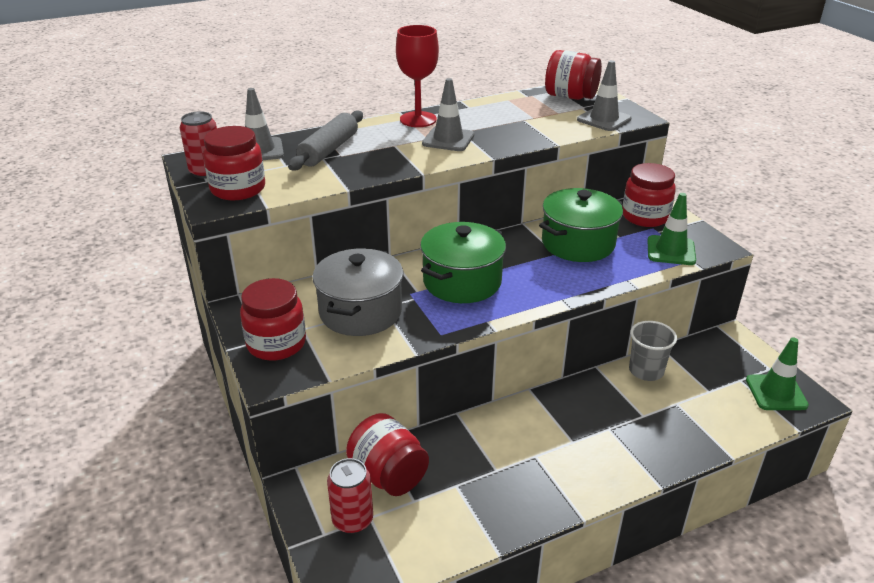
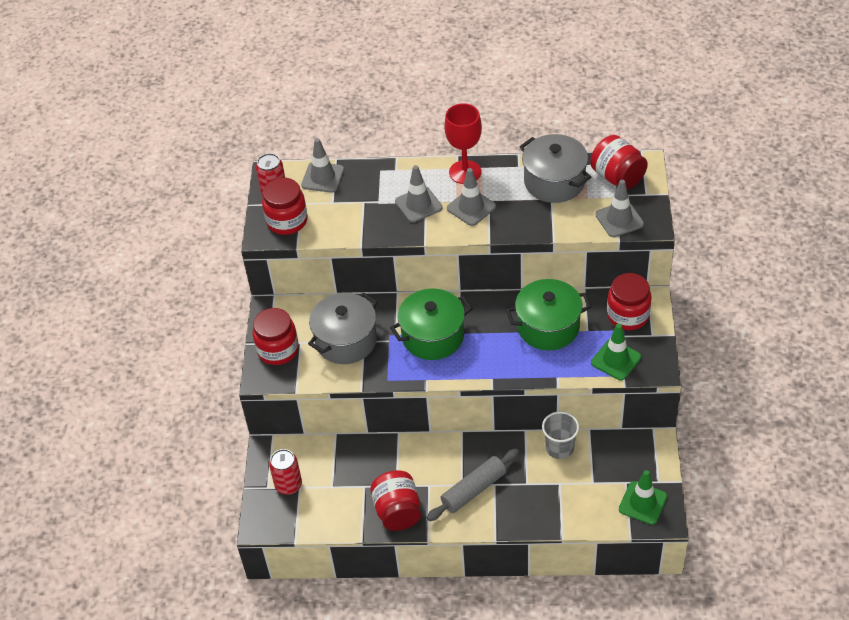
camera: 30 degrees right, 15 degrees up
(329, 150) = (373, 193): grey rolling pin -> grey rolling pin (474, 490)
(388, 148) = (418, 204): none -> grey traffic cone
(388, 475) = (326, 462): red jar -> red jar (397, 511)
(515, 109) = (554, 182): none -> grey pot

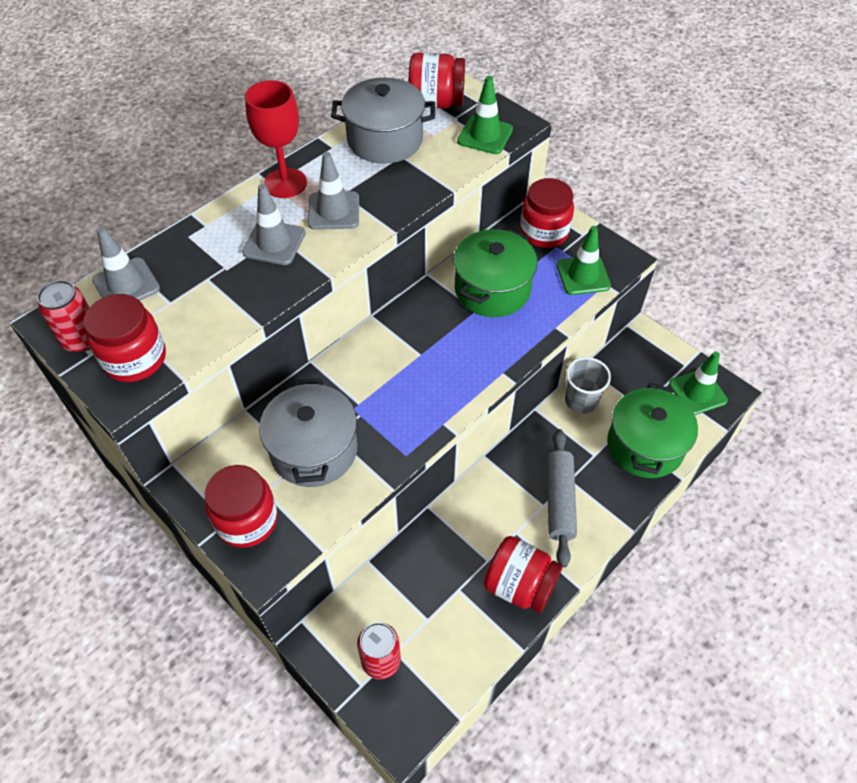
camera: 50 degrees left, 5 degrees up
(433, 336) = (399, 377): green pot -> green pot (645, 446)
(619, 219) = (485, 135): grey traffic cone -> green traffic cone

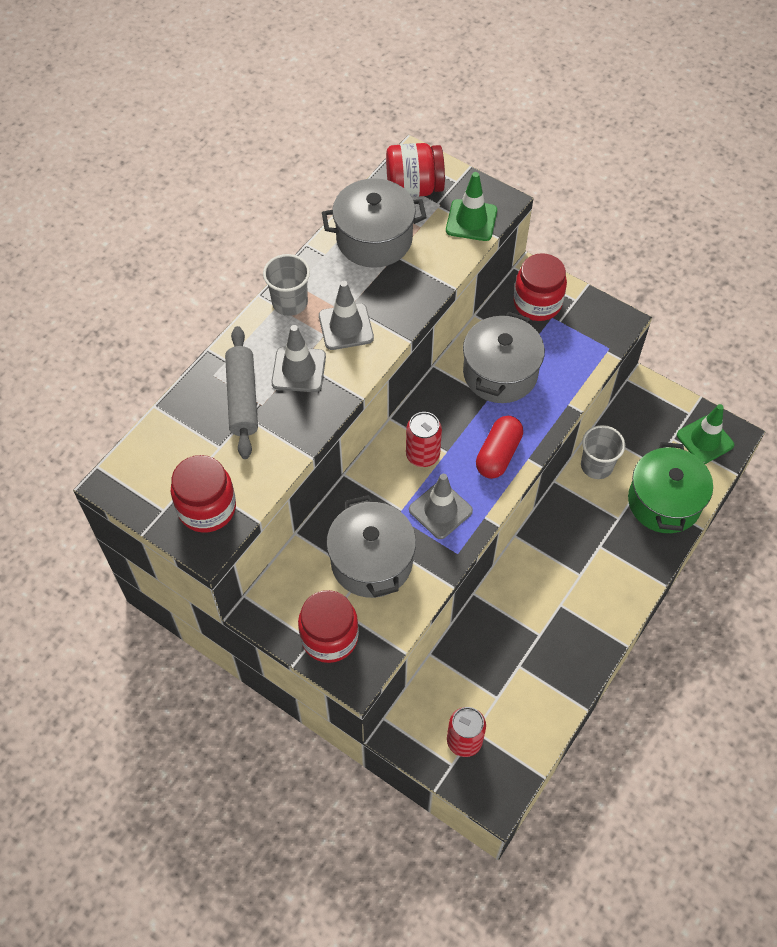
camera: 10 degrees left, 5 degrees up
(82, 339) = (150, 497): red can -> red can (422, 455)
(126, 284) = (171, 435): grey traffic cone -> grey traffic cone (440, 510)
(285, 183) = (290, 303): red goblet -> grey cup
(472, 365) = (498, 454): none -> red capsule
(492, 289) = (500, 373): green pot -> grey pot
(519, 585) = (573, 653): red jar -> none
(559, 501) = (594, 568): grey rolling pin -> grey rolling pin (243, 398)
(583, 275) = (584, 345): green traffic cone -> none

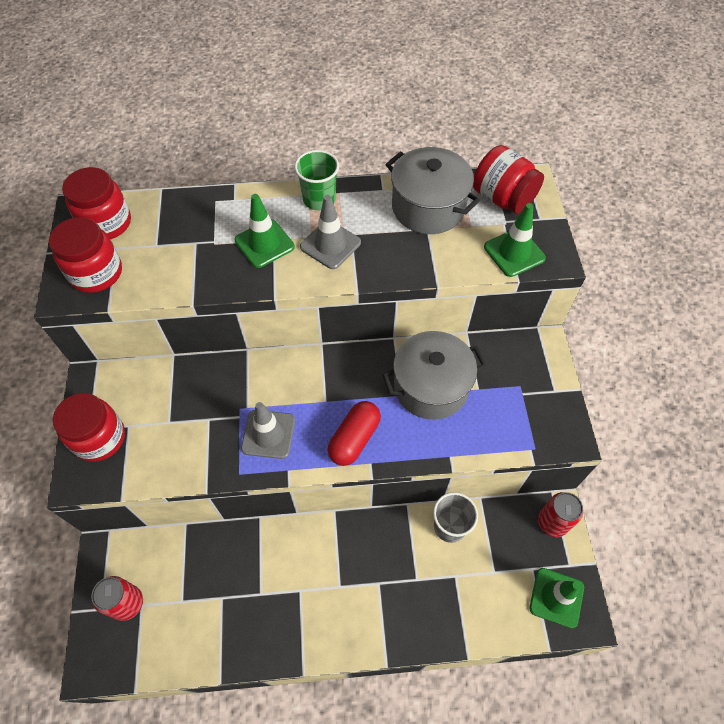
camera: 50 degrees right, 0 degrees up
(243, 398) = (210, 229): grey rolling pin -> none
(290, 303) = (319, 199): grey cup -> green cup
(299, 370) = (264, 244): grey traffic cone -> green traffic cone
(371, 561) = (185, 420): grey pot -> none
(422, 455) = (308, 387): red can -> red can (552, 522)
(498, 454) = (354, 439): red capsule -> red capsule turned 45 degrees counterclockwise
(537, 303) = (522, 366): red jar -> red jar (106, 223)
(664, 502) = (465, 606): green pot -> none

